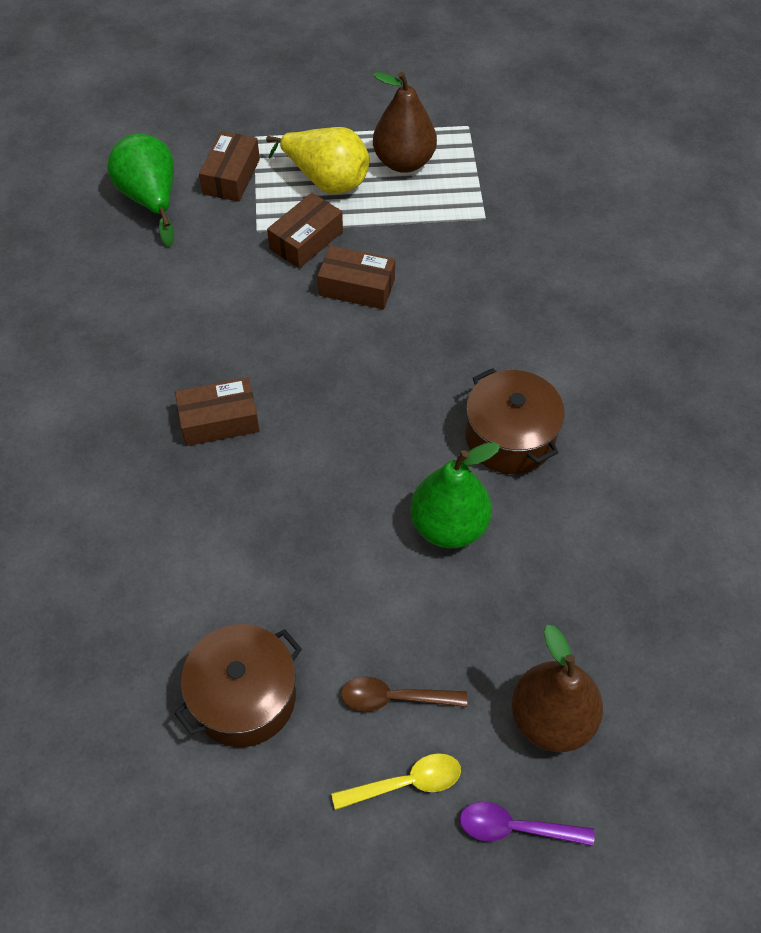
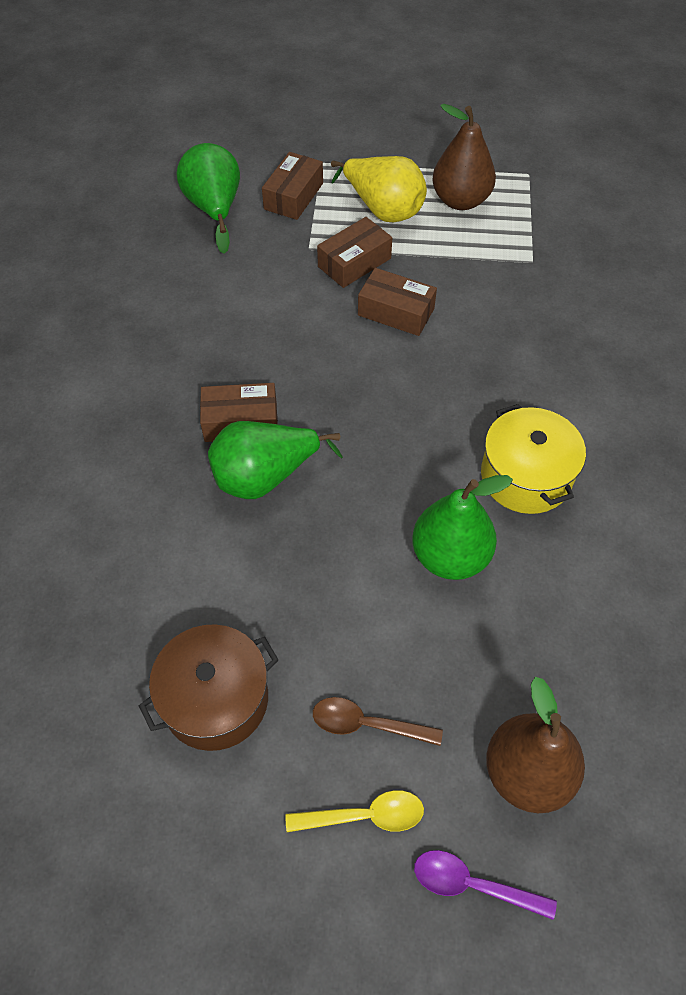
camera: 10 degrees right, 0 degrees up
(254, 473) = (265, 476): none -> green pear
(509, 437) = (526, 476): brown pot -> yellow pot

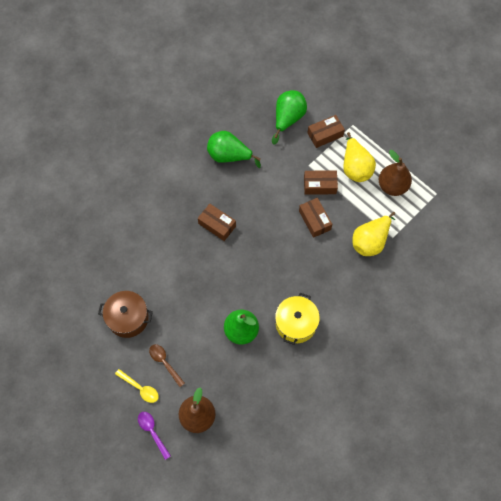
camera: 40 degrees right, 10 degrees up
(265, 476) = (207, 253): green pear -> green pear (229, 156)
(508, 286) = (370, 241): none -> yellow pear

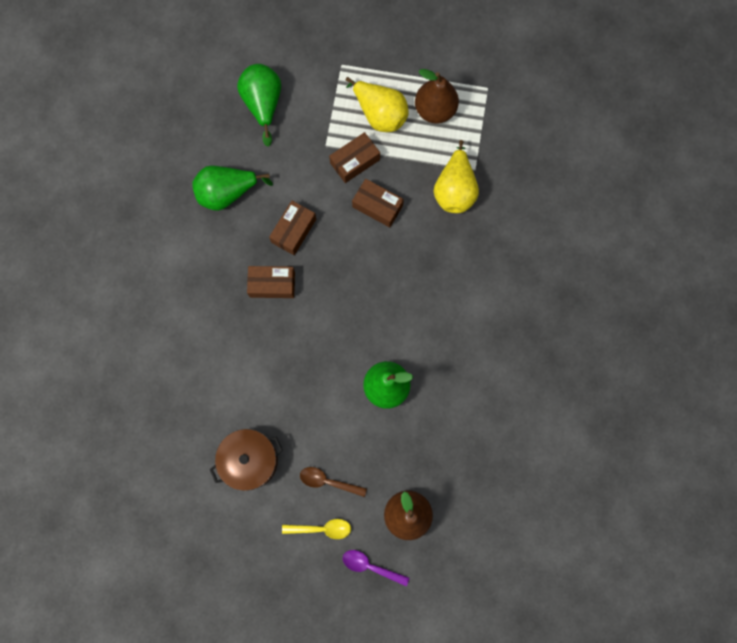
camera: 35 degrees left, 10 degrees up
(296, 323) = (439, 338): yellow pot -> none
(325, 134) = (319, 96): brown box -> brown box (294, 231)

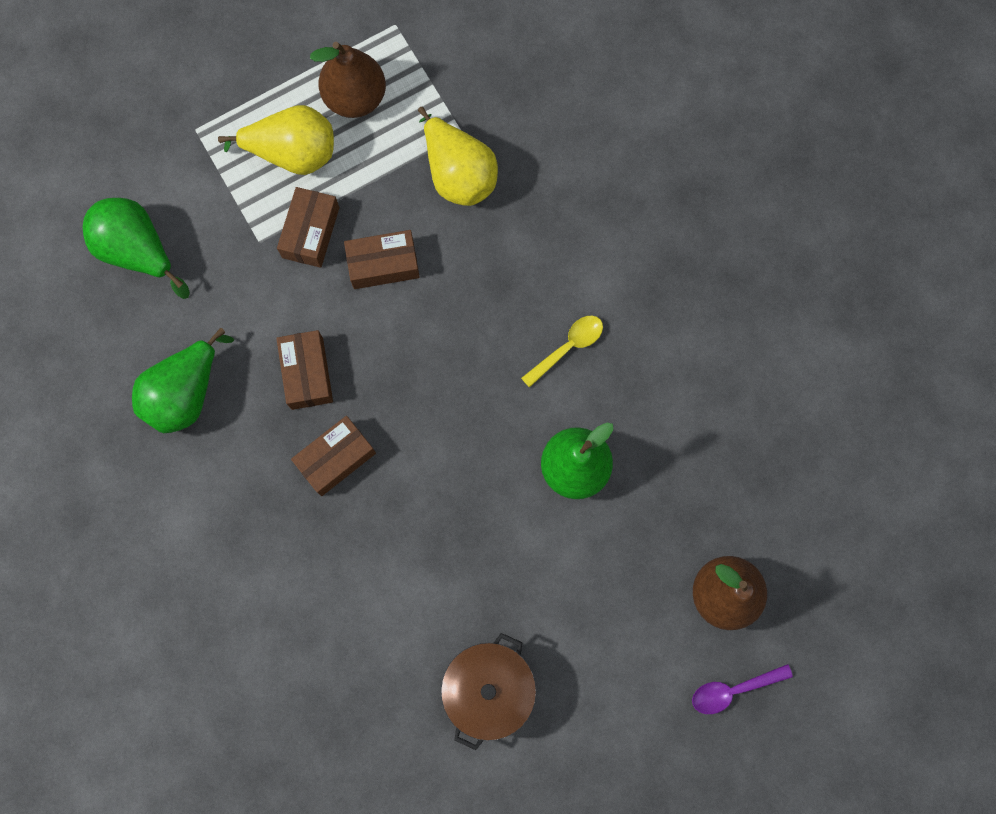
camera: 40 degrees left, 0 degrees up
(322, 528) = (641, 695): yellow spoon -> yellow spoon (568, 347)
(328, 481) = (601, 634): brown spoon -> none

